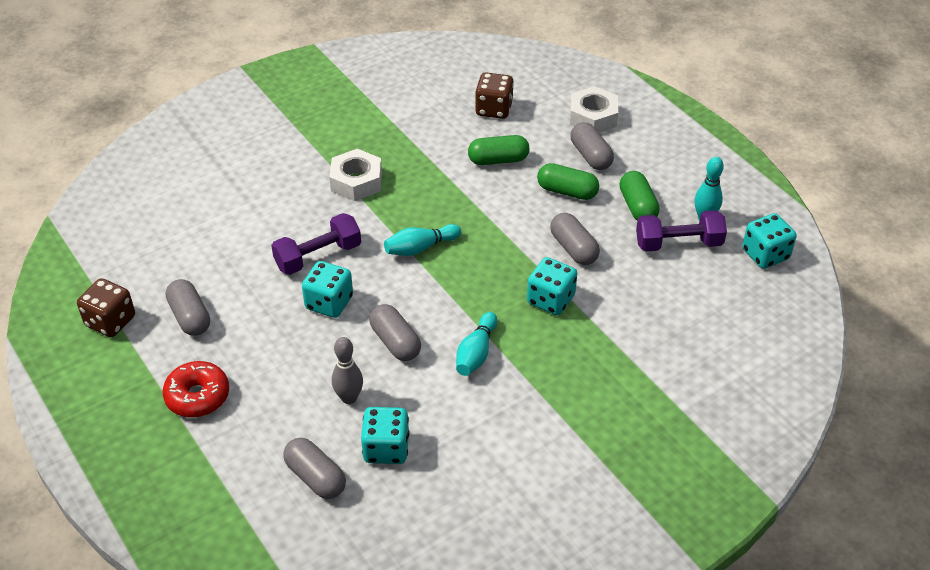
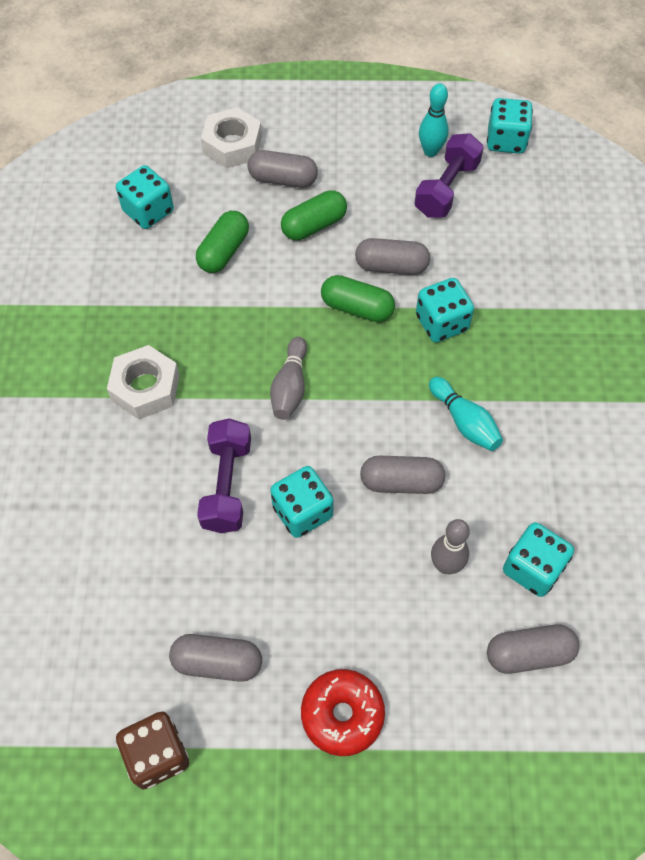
camera: 55 degrees left, 15 degrees up
(420, 248) = (290, 387): turquoise bowling pin -> grey bowling pin
(494, 109) = (148, 211): brown dice -> turquoise dice
(637, 206) = (378, 187): green capsule -> green capsule (357, 308)

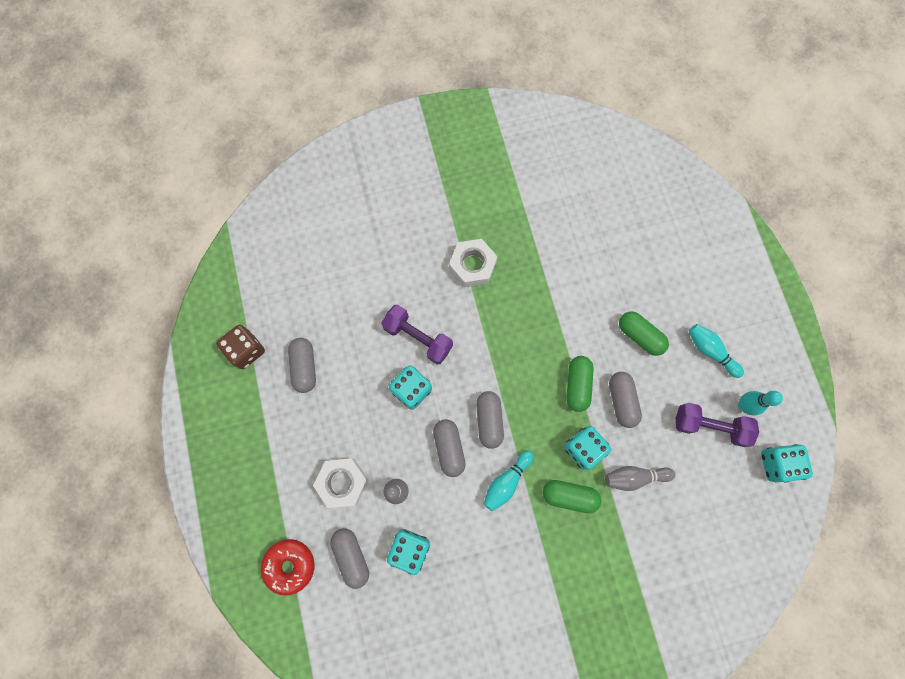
camera: 75 degrees right, 15 degrees up
(148, 211) = (613, 219): turquoise dice -> none
(224, 251) = (595, 280): green capsule -> green capsule (569, 496)
(227, 485) = (418, 338): purple dumbbell -> purple dumbbell turned 45 degrees clockwise
(232, 145) = (694, 256): white nut -> white nut (342, 482)
(283, 179) = (675, 302): grey capsule -> grey capsule (489, 420)
(290, 387) = (500, 357): grey bowling pin -> grey bowling pin (634, 477)
(342, 714) = (289, 448): red donut -> red donut (290, 565)
(356, 163) = (710, 351): none -> turquoise bowling pin

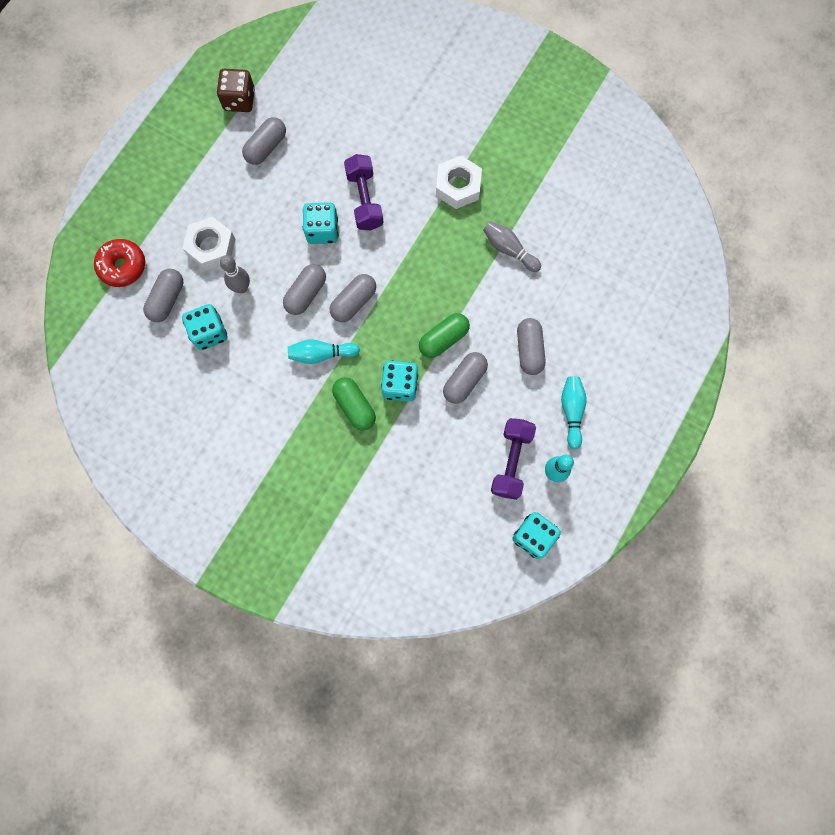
camera: 45 degrees right, 0 degrees up
(634, 477) = (415, 440): grey bowling pin -> grey bowling pin (509, 250)
(640, 336) = (529, 350): green capsule -> grey capsule
(709, 426) = (511, 461): purple dumbbell -> purple dumbbell turned 45 degrees clockwise

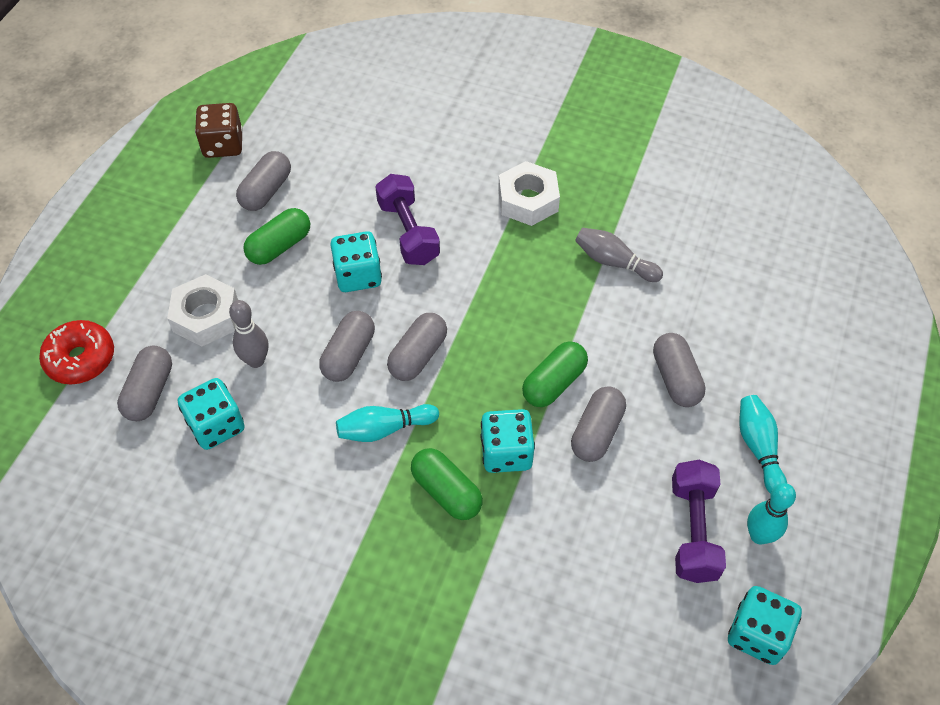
camera: 10 degrees left, 20 degrees down
(270, 197) = (279, 246): none -> green capsule

